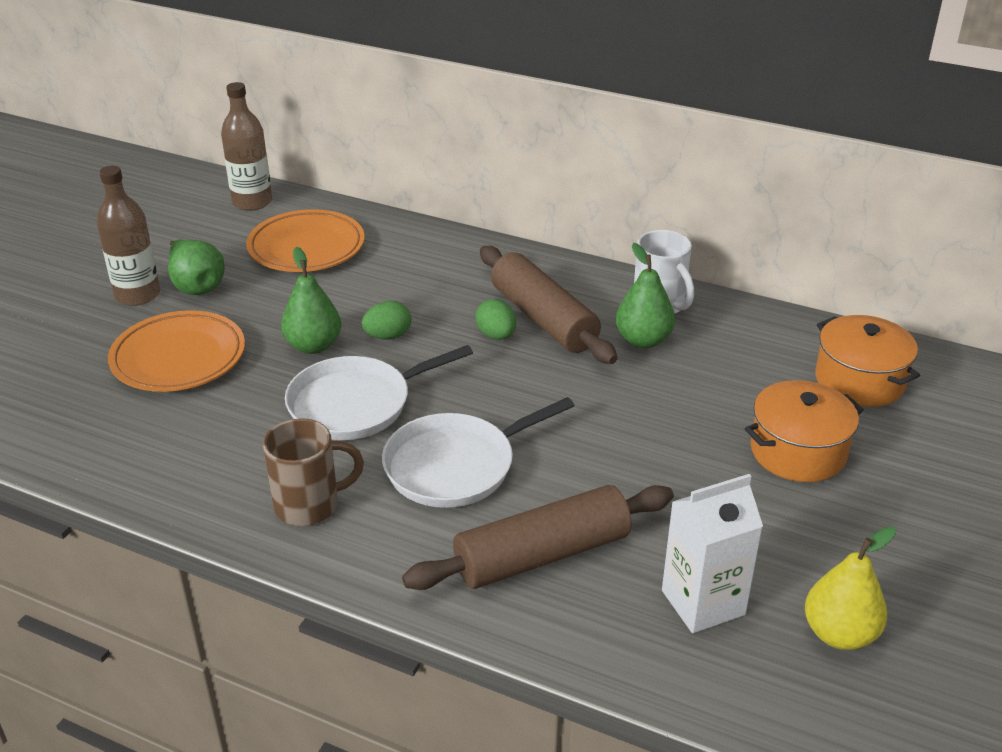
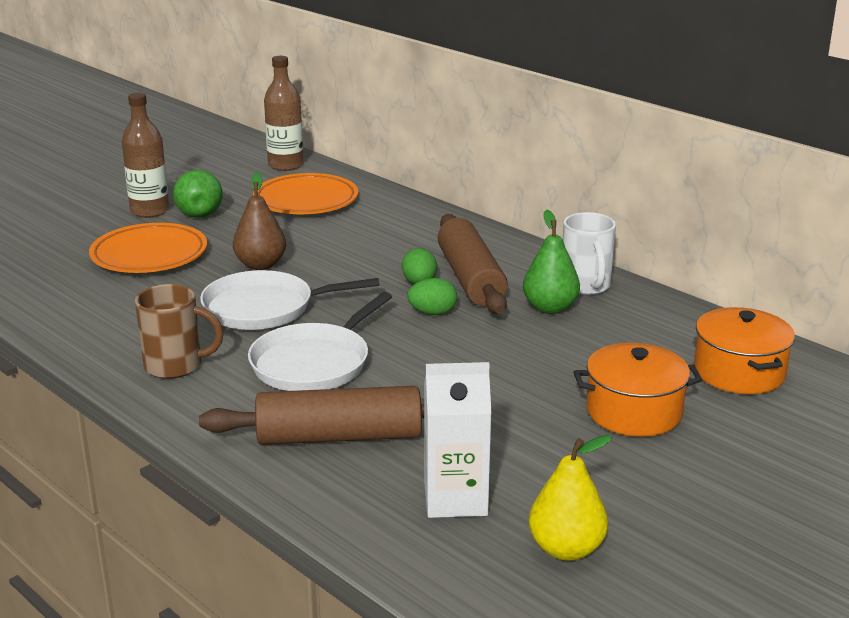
camera: 20 degrees right, 10 degrees down
(313, 346) = (261, 265): green pear -> brown pear
(388, 336) = (326, 268): green egg -> green egg (432, 313)
(455, 466) = (314, 363): white pan -> white pan turned 45 degrees counterclockwise

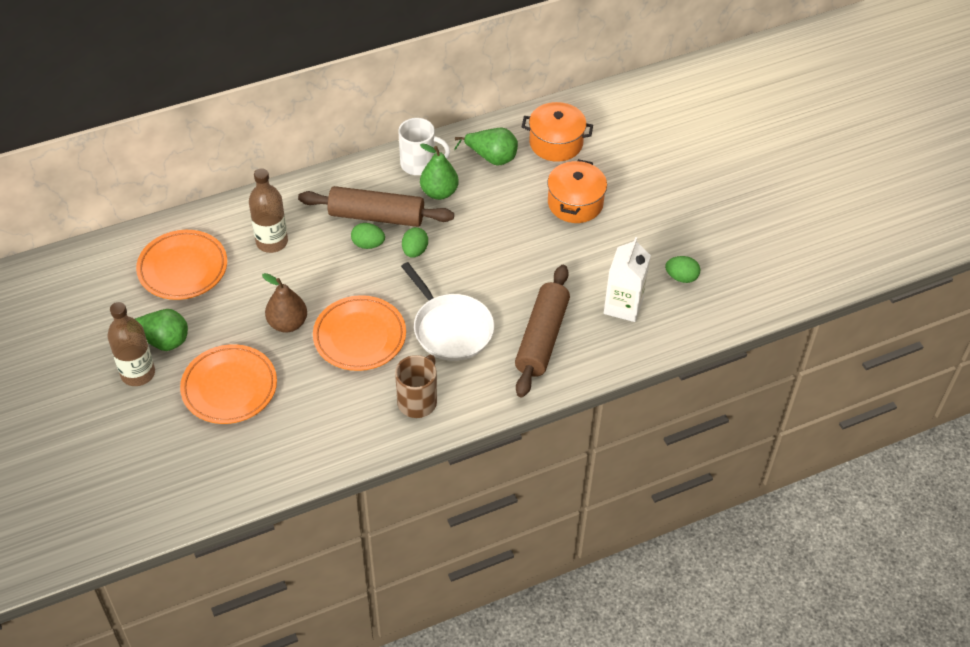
camera: 70 degrees left, 25 degrees up
(264, 308) = (360, 337): white pan -> orange plate
(286, 165) = (95, 263): brown bottle -> brown bottle (272, 242)
(566, 549) = (681, 277): yellow pear -> green egg
(652, 330) = (491, 157): none -> green pear

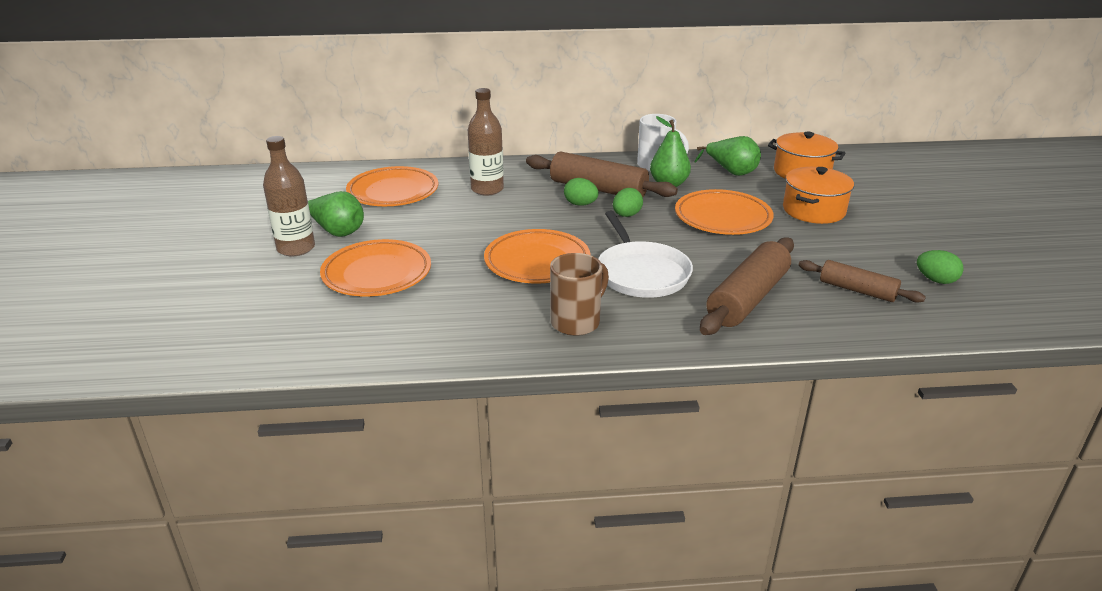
camera: 20 degrees right, 20 degrees down
(287, 323) = (468, 241): brown pear -> none
(499, 234) = (722, 218): none -> orange plate
(623, 306) = (857, 290): white carton -> brown rolling pin

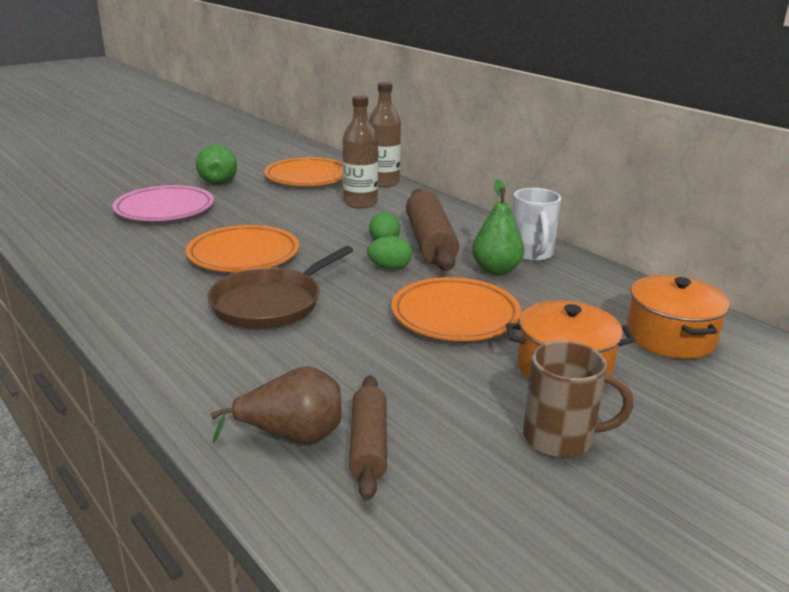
camera: 55 degrees right, 5 degrees down
(296, 248) = (180, 178): brown bottle -> brown bottle (383, 183)
(377, 274) = (164, 209): orange plate -> pink plate
(576, 322) = (146, 298): brown mug -> brown mug (561, 438)
(641, 273) = (270, 303): white pan -> brown pan
(731, 172) = (588, 294): green pear -> none
(747, 298) = (271, 372): brown rolling pin -> none
(832, 311) = (292, 436): none -> brown pear
(936, 280) = (475, 512): green egg -> none

